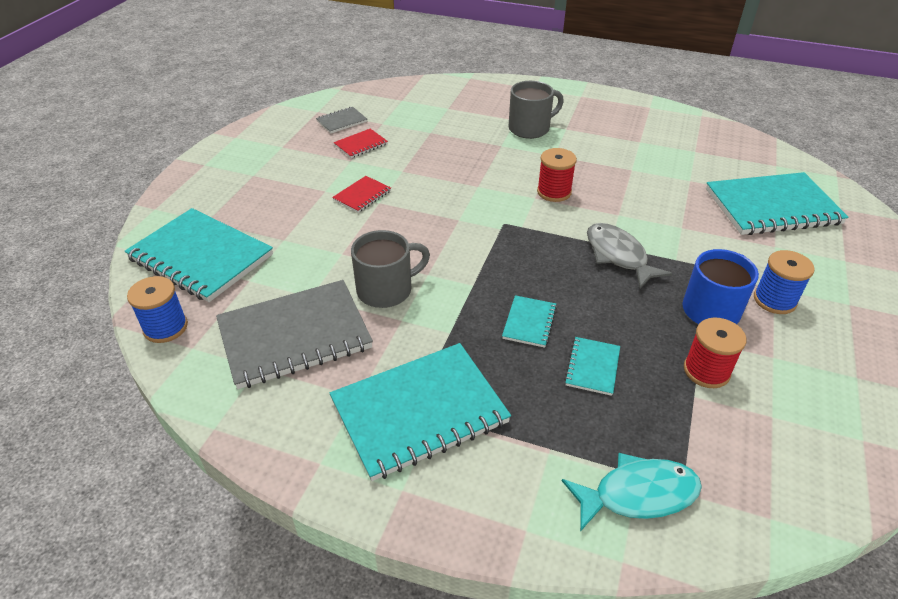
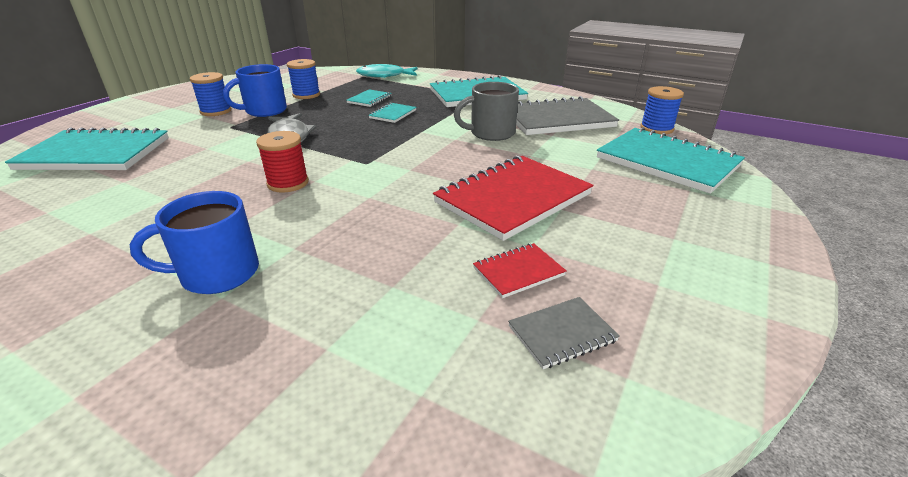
camera: 170 degrees left, 10 degrees down
(362, 195) = (513, 199): red notebook -> red notebook, size x2.20
(530, 128) = (217, 274): grey mug -> blue mug
(706, 371) = (306, 95): red spool -> blue spool

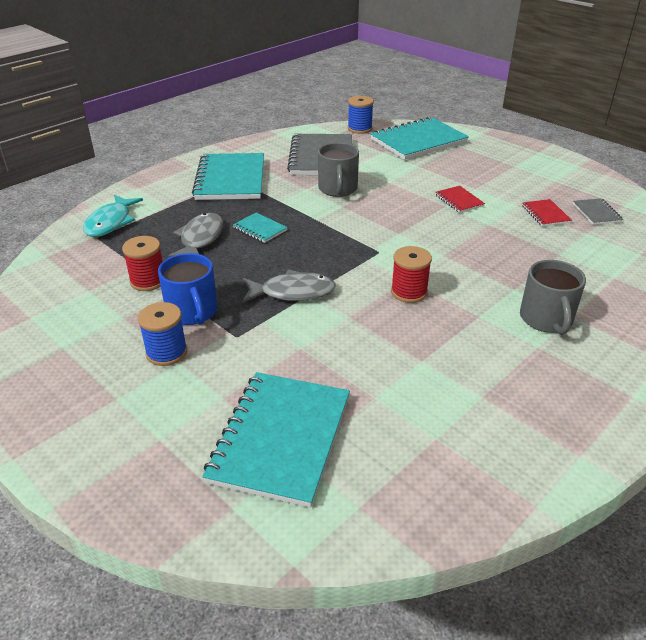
camera: 75 degrees left, 5 degrees up
(217, 274) = (546, 319): blue mug -> grey mug
(306, 95) = (148, 281): blue spool -> red spool
(369, 99) = (200, 239): turquoise notebook -> grey fish
(513, 199) = (459, 200): red notebook -> red notebook, size x0.45

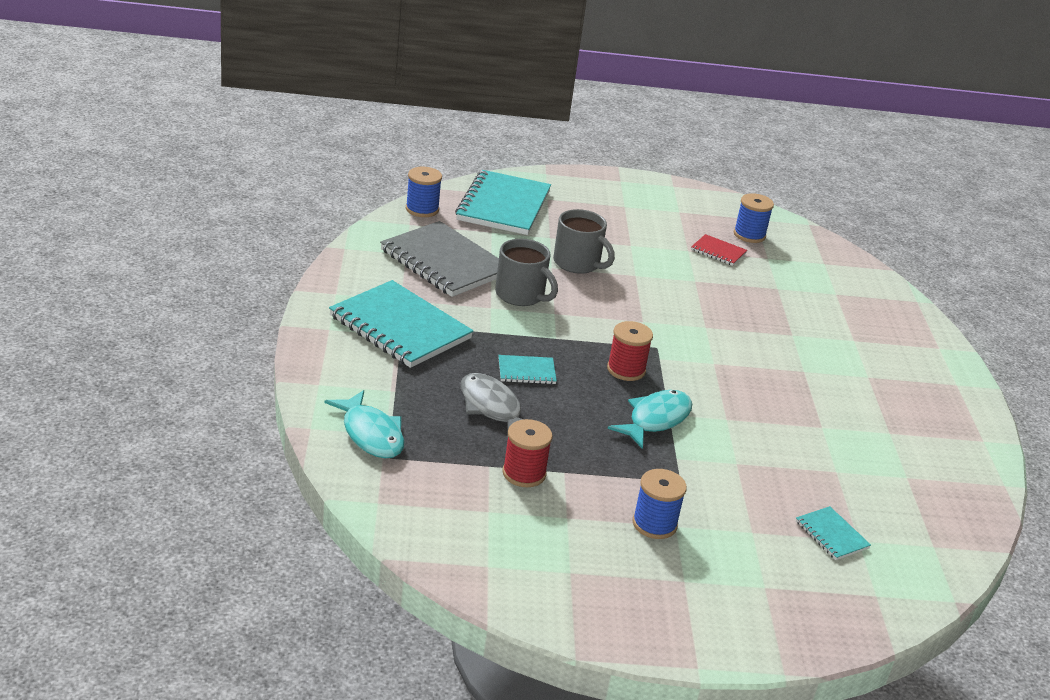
camera: 50 degrees left, 5 degrees down
(192, 312) = (612, 480): blue mug -> none
(281, 439) = (831, 535): turquoise notebook -> turquoise notebook, size x0.45
(292, 292) = (655, 419): grey fish -> turquoise fish
(409, 292) = (733, 374): red spool -> red spool (626, 370)
(459, 200) = (638, 265): red notebook -> none
(546, 319) = (844, 351): grey mug -> grey mug (578, 263)
(596, 213) = (749, 235): grey notebook -> blue spool

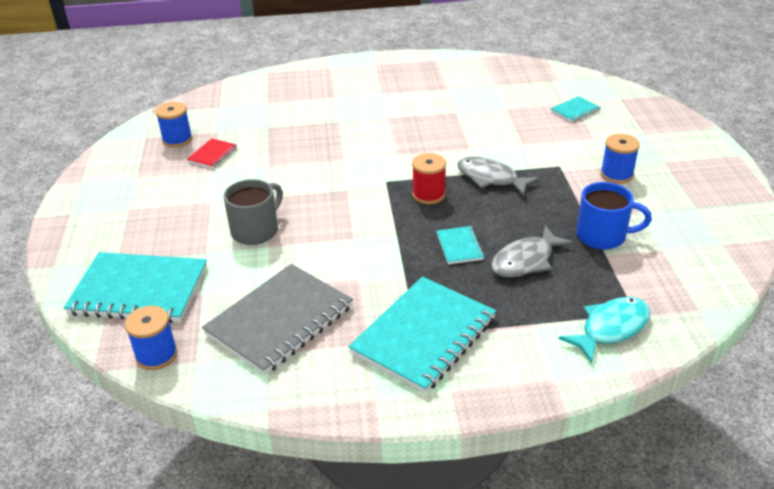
camera: 90 degrees left, 5 degrees up
(521, 295) = (329, 261): grey mug -> none
(524, 473) = (603, 236): red spool -> blue mug
(655, 419) = (490, 178): turquoise fish -> grey fish

